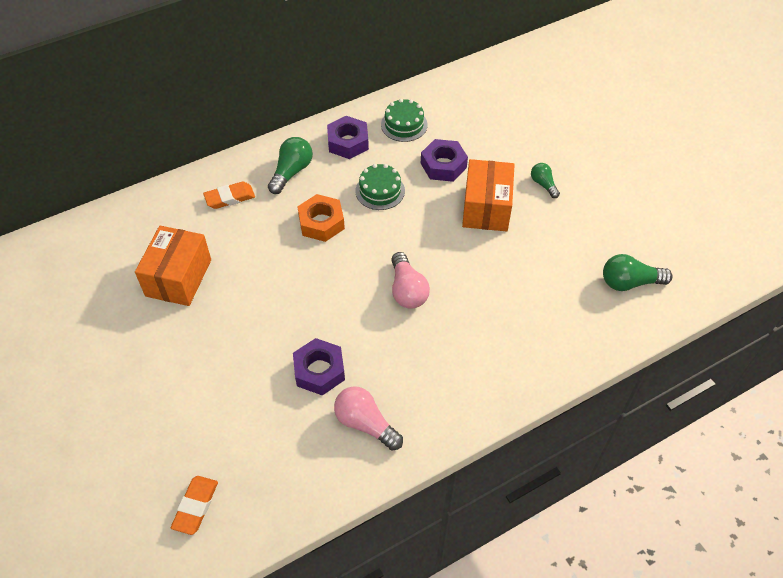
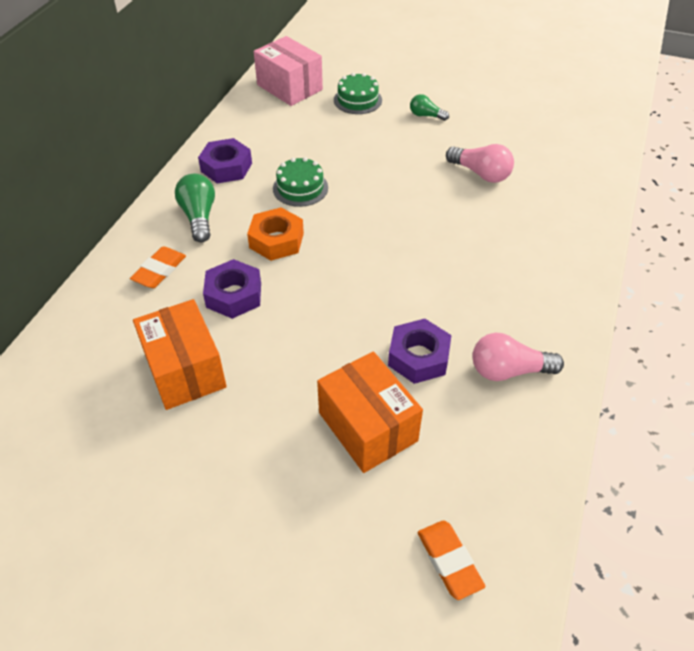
camera: 40 degrees left, 5 degrees down
(404, 125) = (262, 130): green cake -> green cake (357, 100)
(407, 290) = (415, 247): pink light bulb -> pink light bulb (481, 174)
(443, 165) = (331, 142): purple nut -> purple nut (234, 295)
(464, 96) = (289, 87): none -> pink box
(486, 208) = (403, 154): orange box -> orange box (367, 427)
(629, 282) = (565, 146): green light bulb -> none

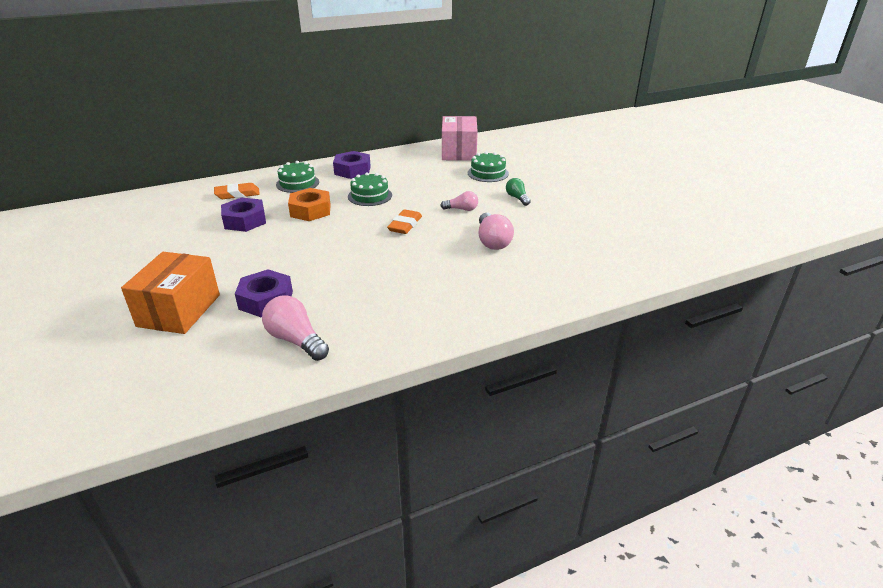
camera: 45 degrees right, 15 degrees down
(185, 370) = (166, 236): orange box -> none
(199, 217) = (297, 183): green light bulb -> green cake
(404, 155) = (462, 209): none -> pink light bulb
(449, 561) = (82, 394): orange eraser -> orange eraser (405, 225)

